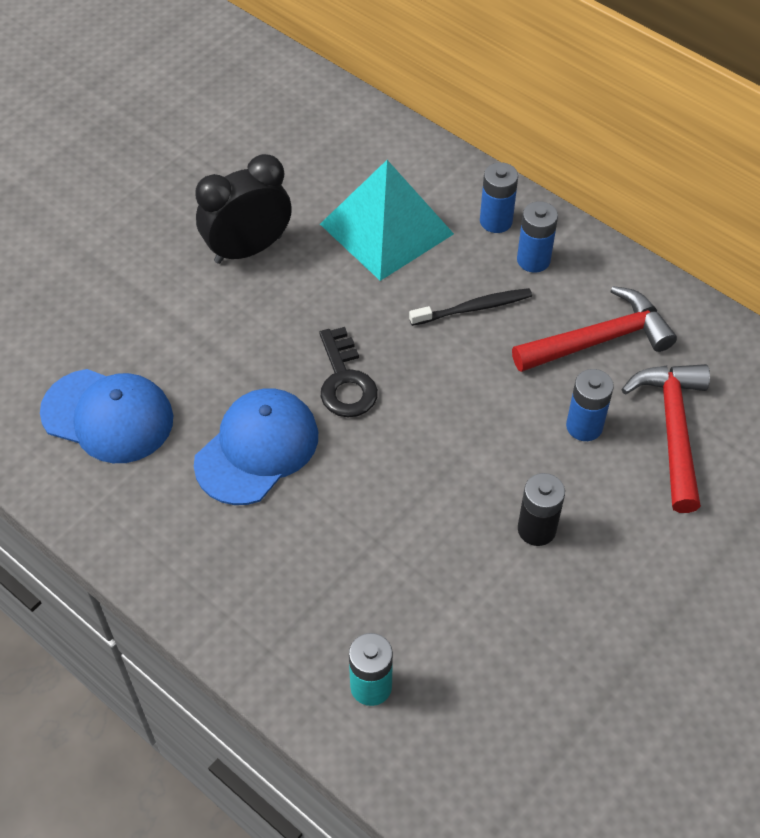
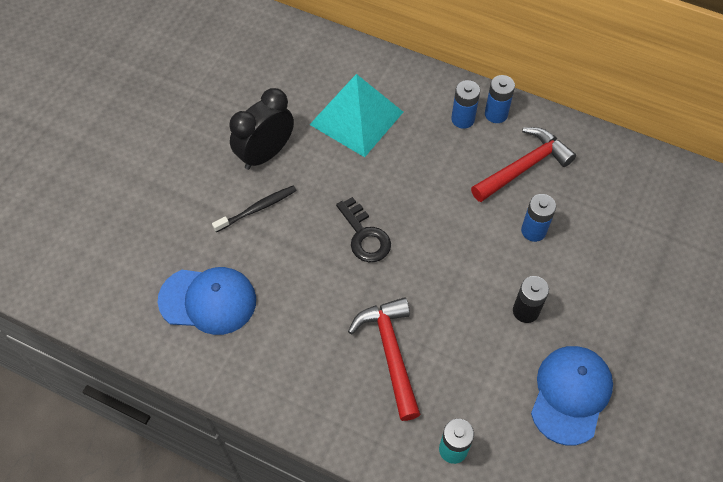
camera: 15 degrees left, 5 degrees up
(257, 449) = (321, 299): blue cap -> blue cap (571, 394)
(473, 308) = (434, 163): black toothbrush -> black toothbrush (257, 209)
(496, 221) = (429, 96): blue battery -> blue battery (496, 114)
(673, 430) = (591, 219): red hammer -> red hammer (391, 353)

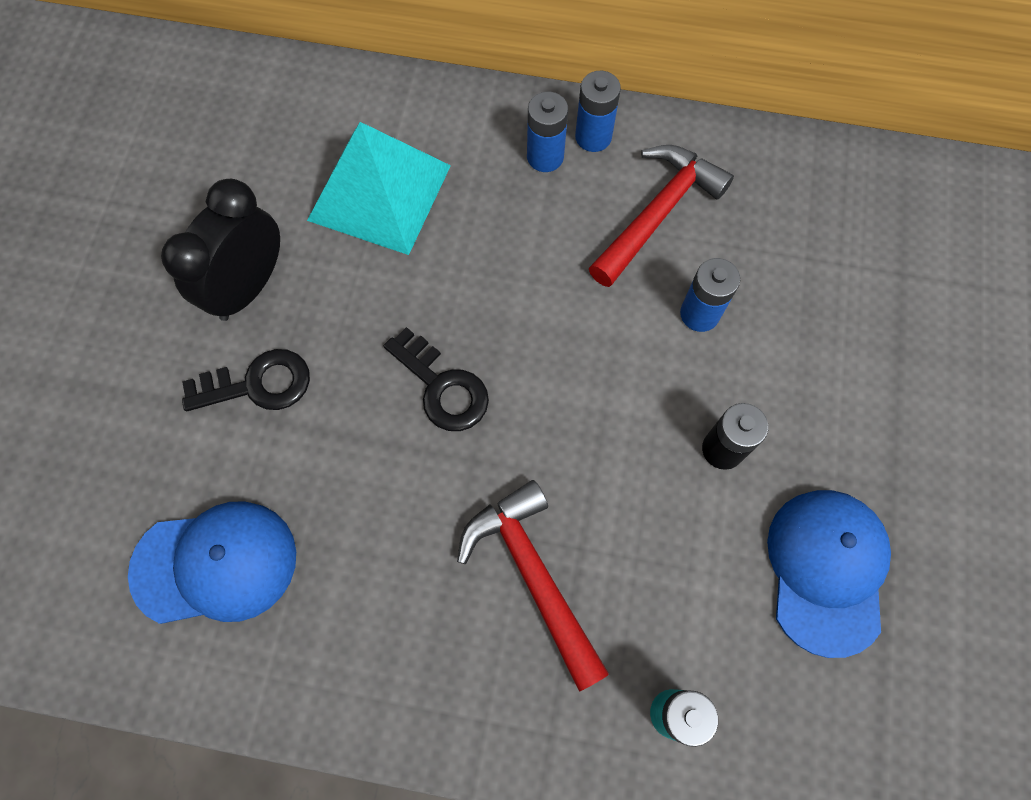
camera: 15 degrees left, 10 degrees up
(257, 209) = (257, 384): black toothbrush -> black key

